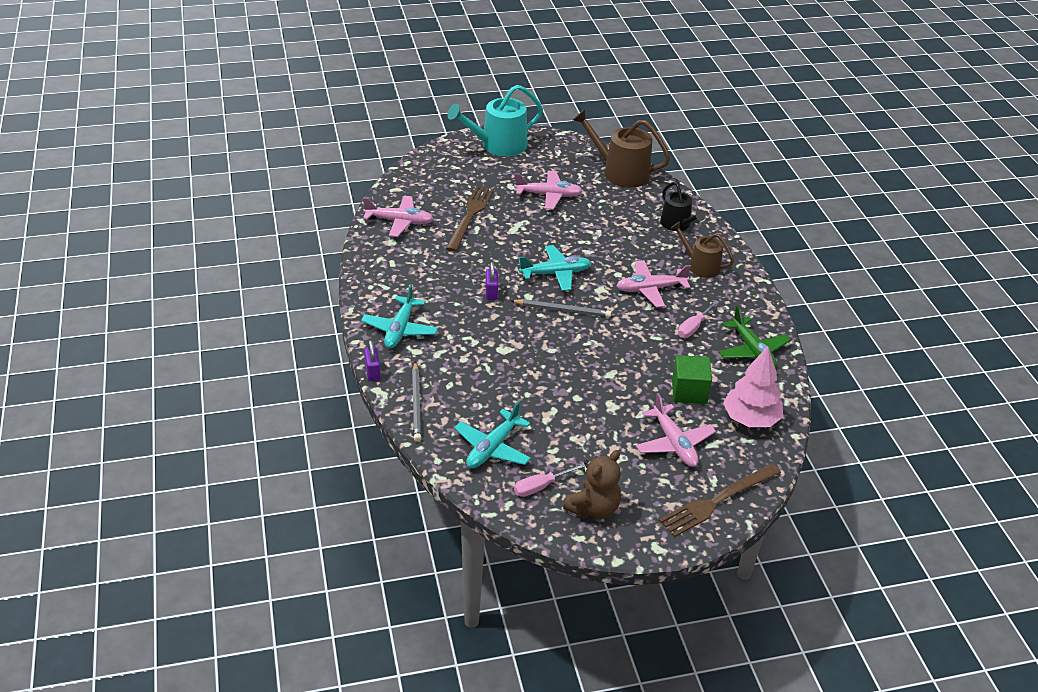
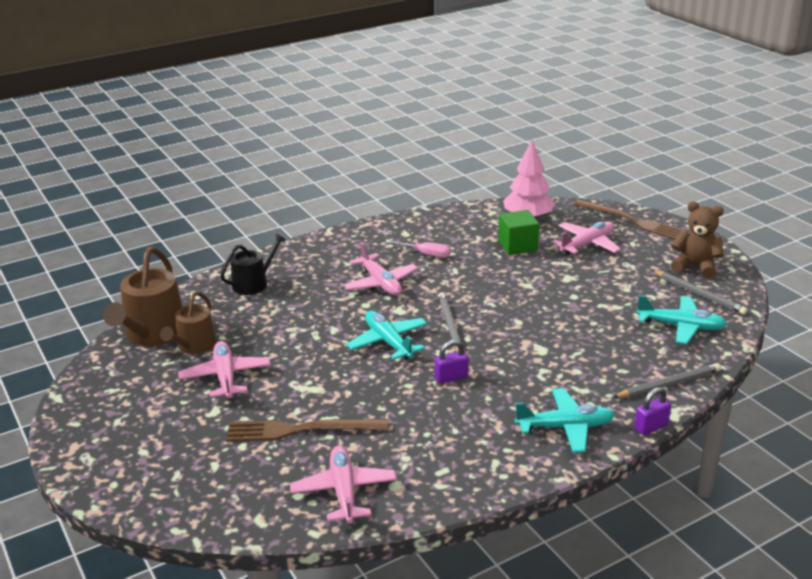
camera: 105 degrees left, 10 degrees down
(498, 145) = (103, 446): turquoise watering can -> none
(541, 486) = (699, 294): pink screwdriver -> grey pencil
(700, 266) = (324, 262): brown watering can -> brown watering can (194, 346)
(752, 351) = (439, 225): green plane -> none

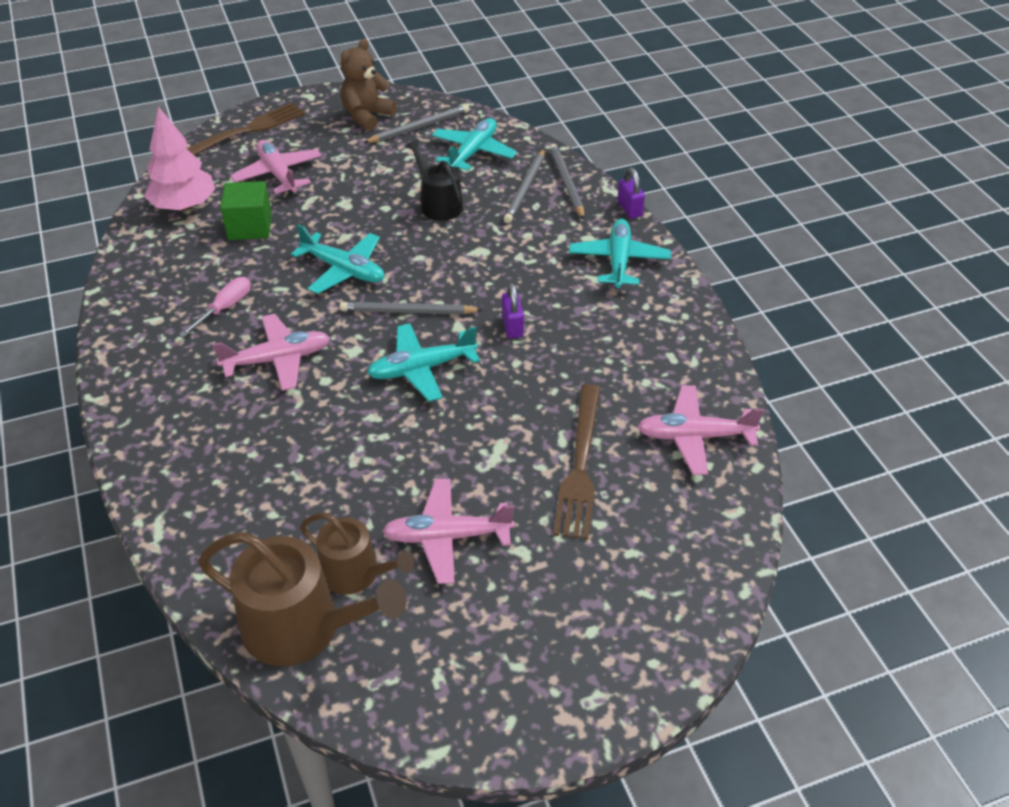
camera: 80 degrees left, 15 degrees up
(253, 283) = (209, 496): black watering can -> black watering can (438, 204)
(486, 291) = (344, 270): none -> turquoise plane
(644, 361) = (525, 188): none -> grey pencil

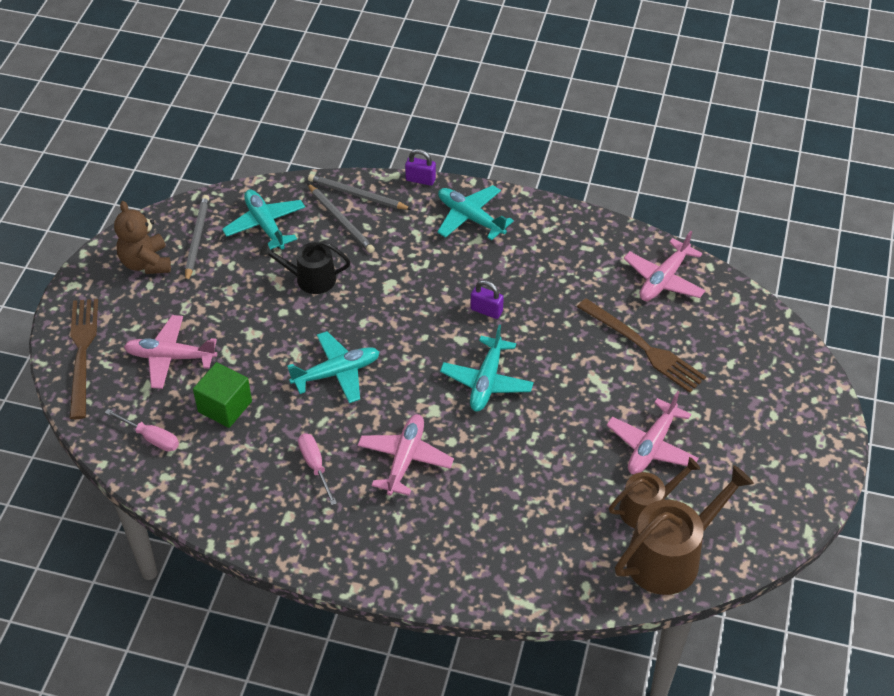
camera: 55 degrees left, 5 degrees up
(184, 206) = (151, 438): pink tree -> pink screwdriver
(408, 311) = (419, 359): grey pencil -> none

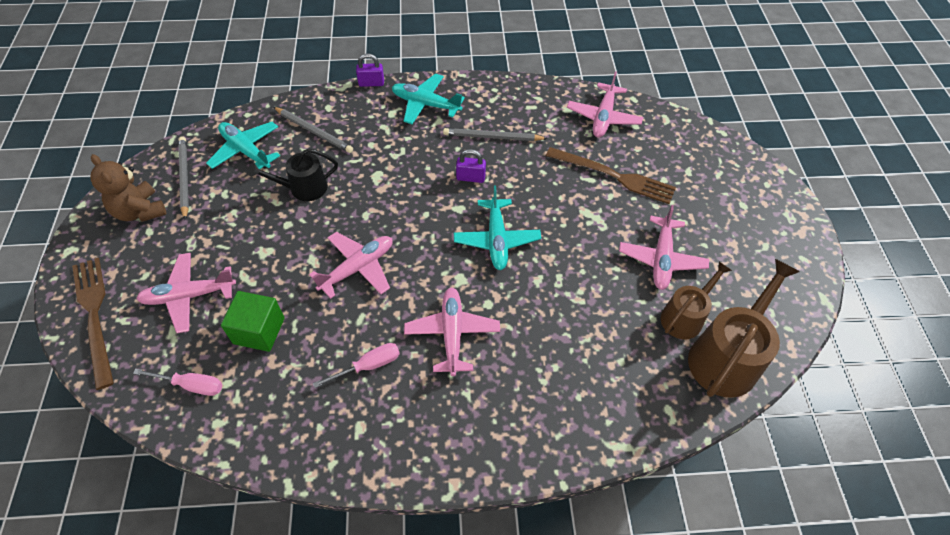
camera: 20 degrees left, 5 degrees up
(315, 466) = (368, 366): pink screwdriver -> pink screwdriver turned 105 degrees clockwise
(336, 373) = (357, 268): turquoise plane -> pink plane
(357, 195) = (321, 107): grey pencil -> grey pencil (492, 137)

